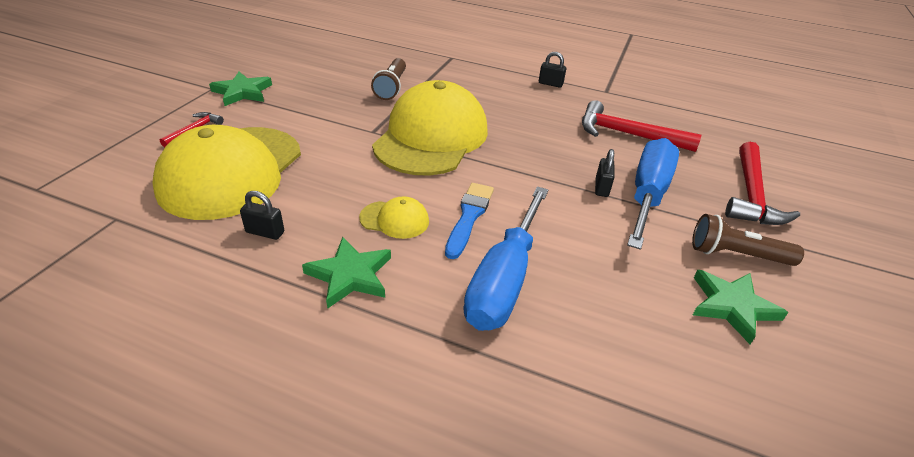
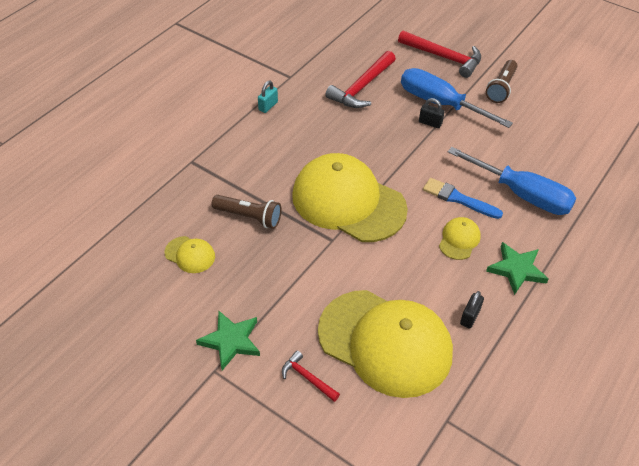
camera: 75 degrees left, 10 degrees up
(339, 67) = (190, 255): none -> yellow cap
(550, 84) = (268, 106): black padlock -> turquoise padlock
(732, 306) = (542, 107): green star -> none

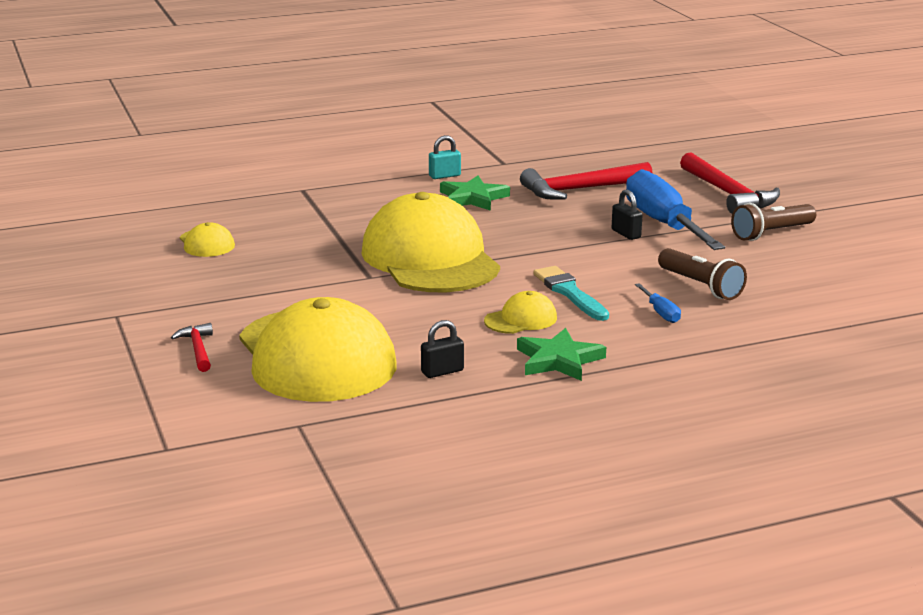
camera: 35 degrees right, 25 degrees down
(231, 341) = (160, 304): green star -> green star (473, 198)
(249, 217) = (304, 238): brown flashlight -> brown flashlight (700, 286)
(458, 199) = (569, 293): blue brush -> turquoise brush
(521, 194) = (660, 313): blue screwdriver -> blue screwdriver, size x0.40

